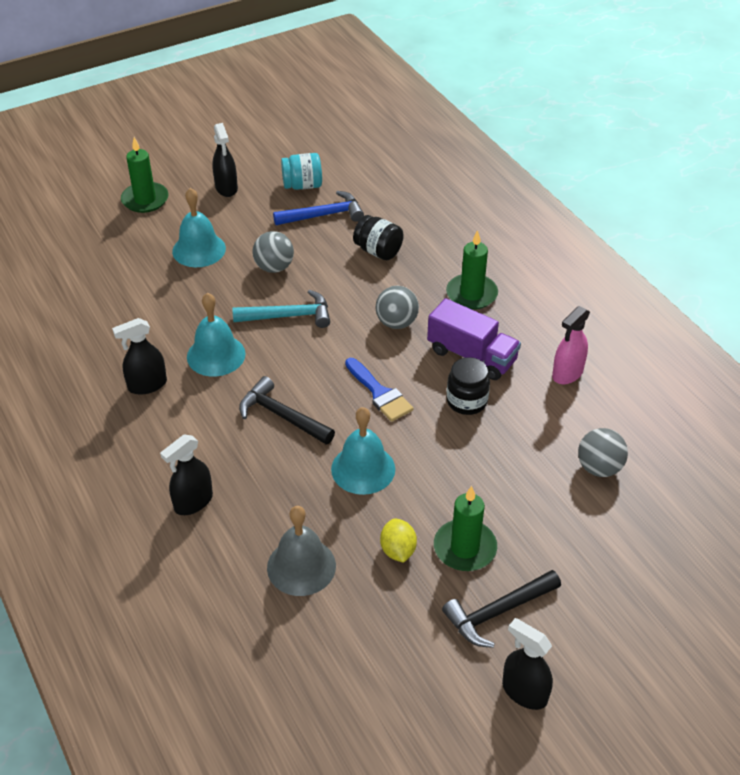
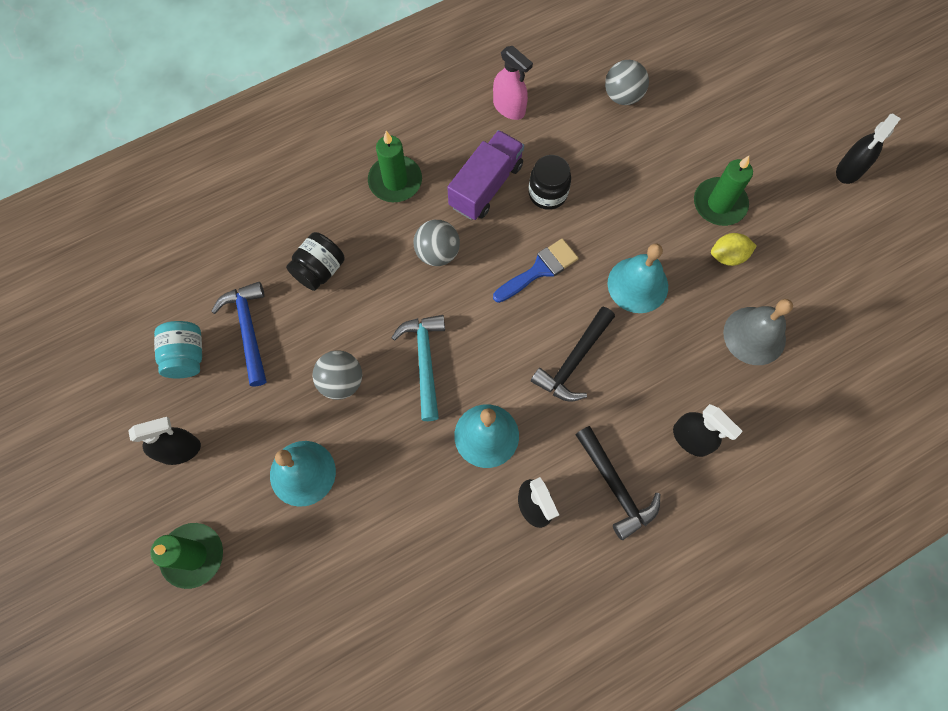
camera: 90 degrees left, 25 degrees up
(498, 612) = (780, 183): black hammer -> black hammer (615, 487)

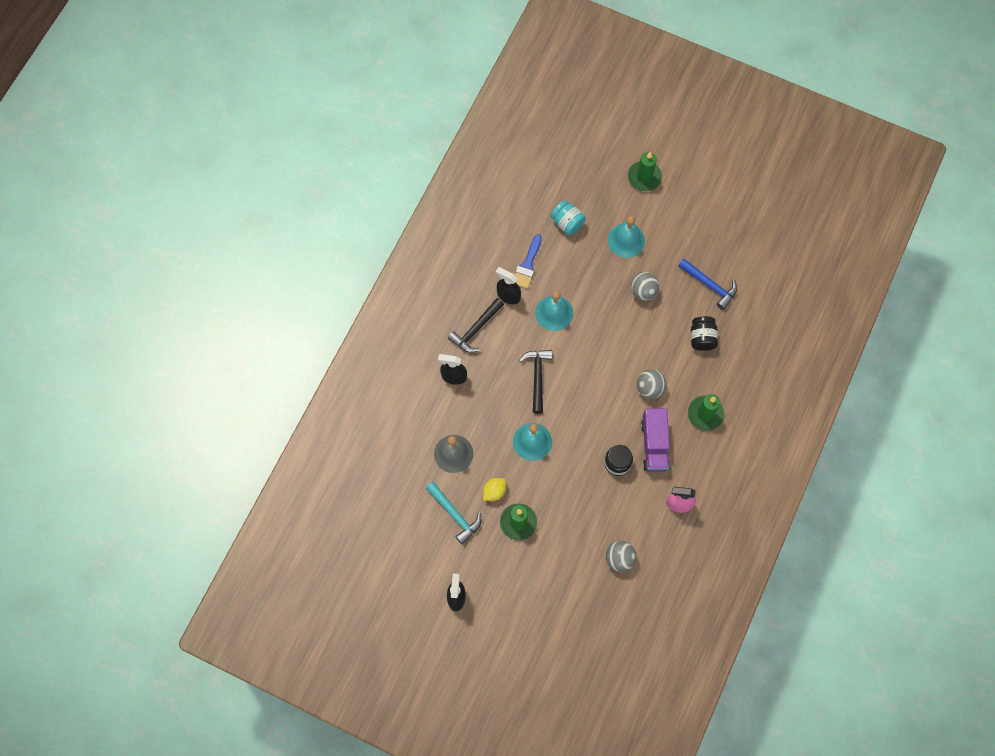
camera: 145 degrees right, 0 degrees up
(180, 450) = (690, 213): black spray bottle -> none
(186, 356) = (727, 254): turquoise jar -> turquoise jar (567, 223)
(424, 361) = (611, 328): turquoise hammer -> turquoise hammer (455, 514)
(539, 270) = (589, 415): blue brush -> blue brush (527, 265)
(615, 487) = (476, 329): black hammer -> black hammer turned 75 degrees counterclockwise

